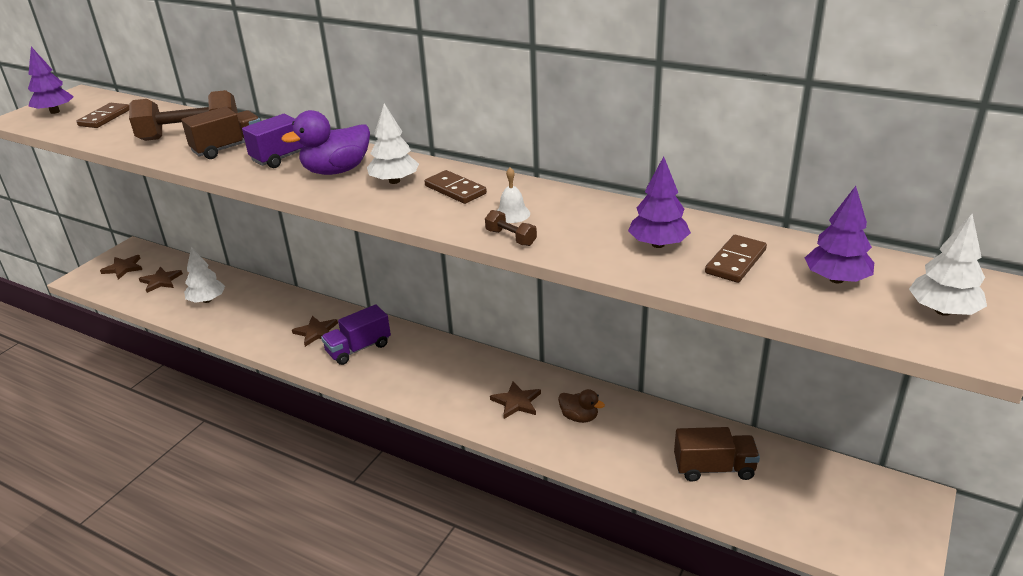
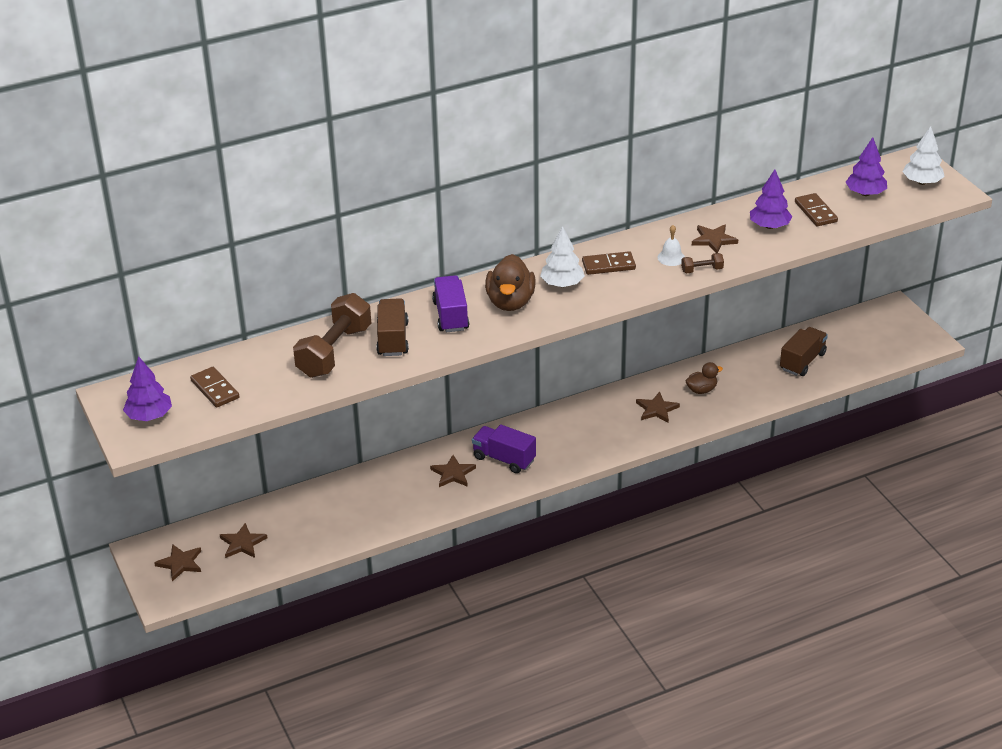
camera: 55 degrees left, 5 degrees up
(207, 300) = (319, 522): white tree -> none
(336, 171) = (510, 302): purple duck -> brown duck
(358, 348) = (504, 459): purple truck -> purple truck turned 120 degrees clockwise
(580, 223) = (713, 240): none -> brown star

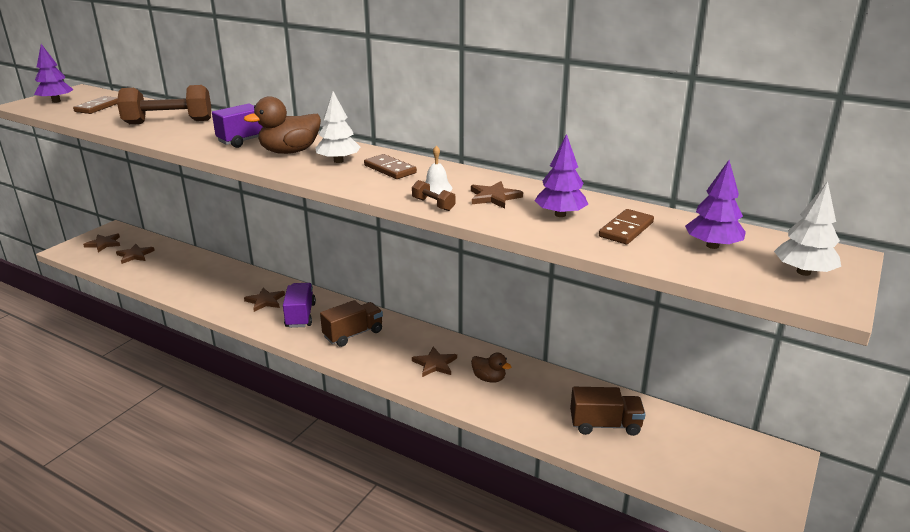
camera: 55 degrees right, 10 degrees down
(393, 339) = (199, 132): brown truck -> brown truck (353, 334)

